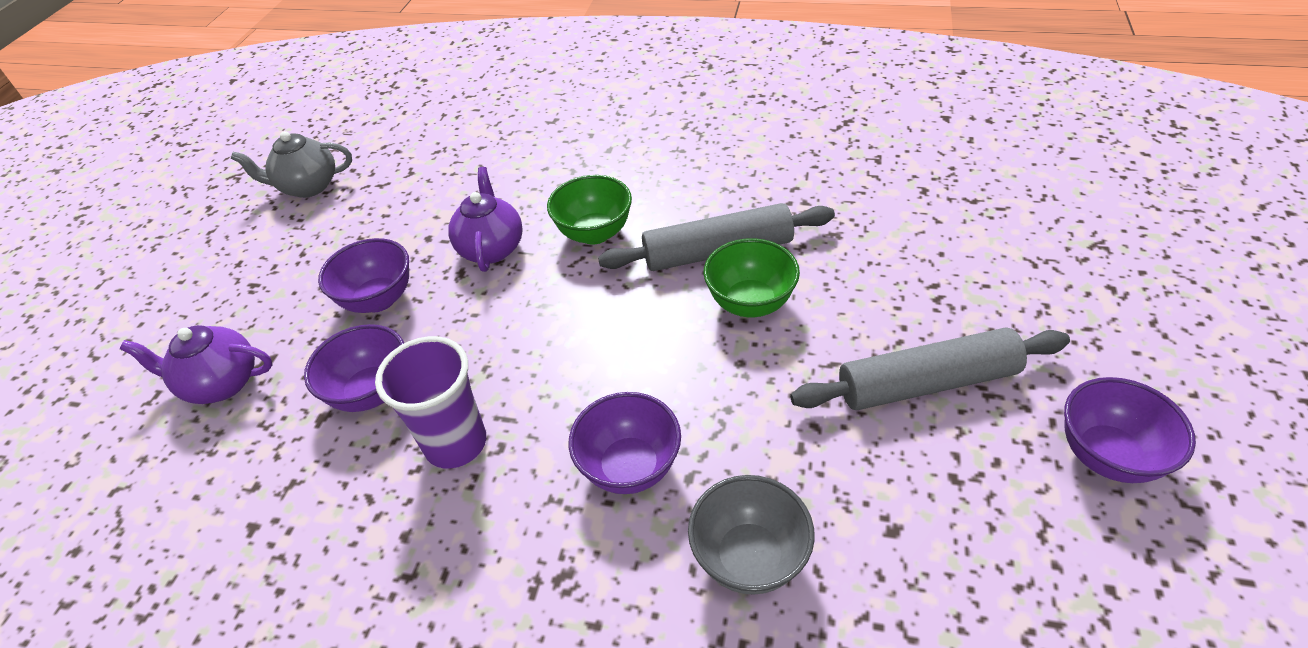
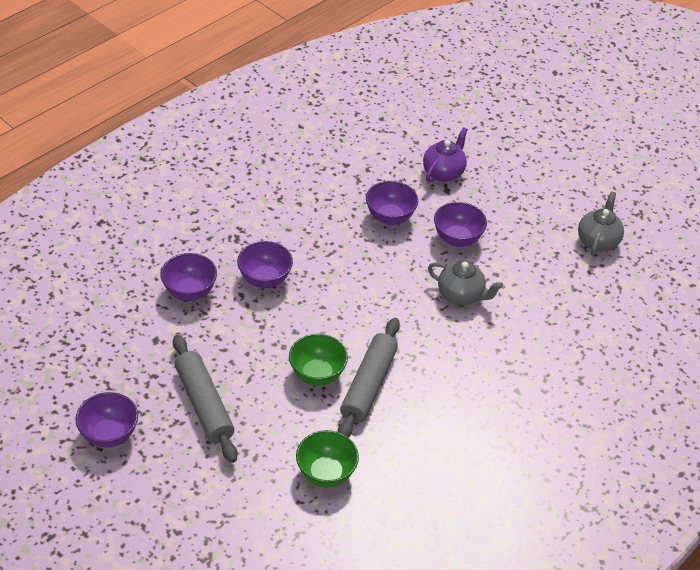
camera: 115 degrees right, 0 degrees up
(456, 443) = (331, 233): purple cup -> none
(491, 248) = (461, 295): purple teapot -> grey teapot
(594, 233) = (434, 342): green bowl -> green bowl (326, 473)
(749, 557) = (190, 292): grey bowl -> purple bowl
(927, 383) = (204, 404): grey rolling pin -> grey rolling pin turned 45 degrees counterclockwise

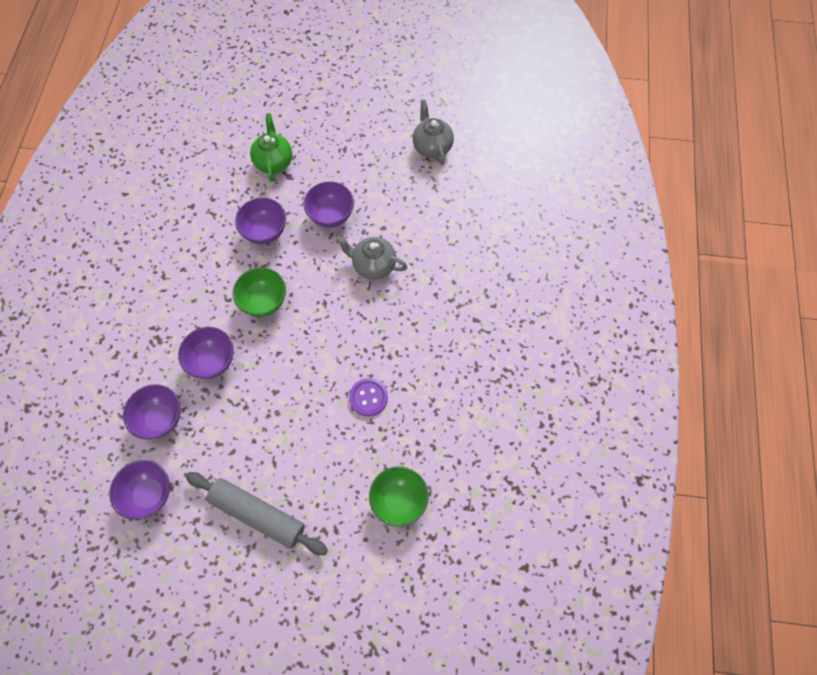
camera: 35 degrees left, 20 degrees up
(109, 435) = (204, 604): purple bowl -> purple bowl (149, 494)
(317, 374) = (323, 418): green bowl -> green bowl (264, 302)
(368, 385) = (368, 397): grey rolling pin -> purple button
(443, 172) = (274, 161): purple teapot -> green teapot
(461, 295) = (373, 265): grey teapot -> grey teapot turned 150 degrees counterclockwise

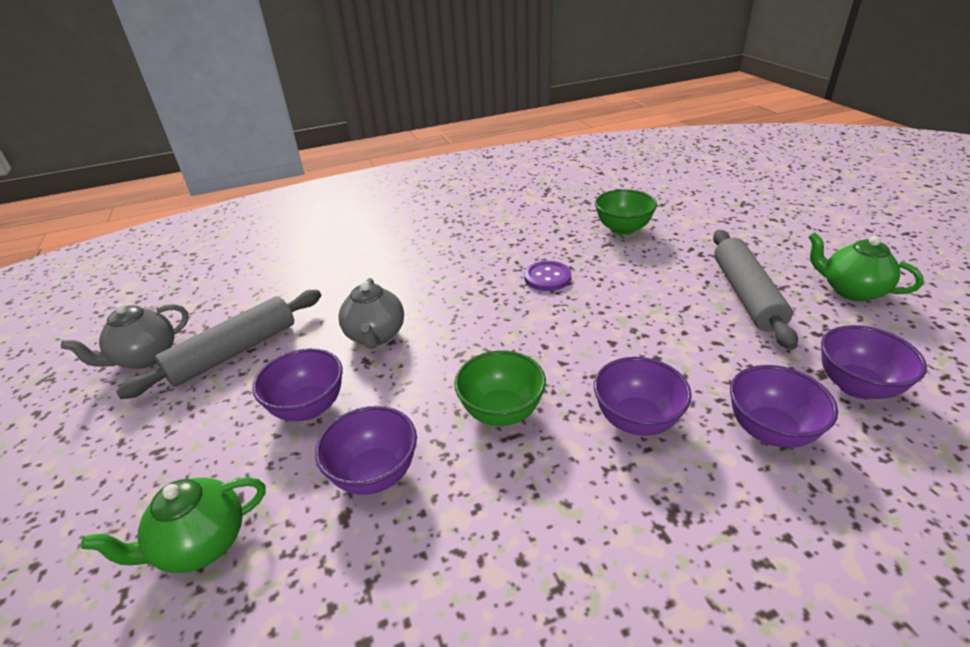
camera: 115 degrees left, 30 degrees down
(211, 593) = (851, 290): none -> green teapot
(407, 189) = (234, 352): none -> grey rolling pin

